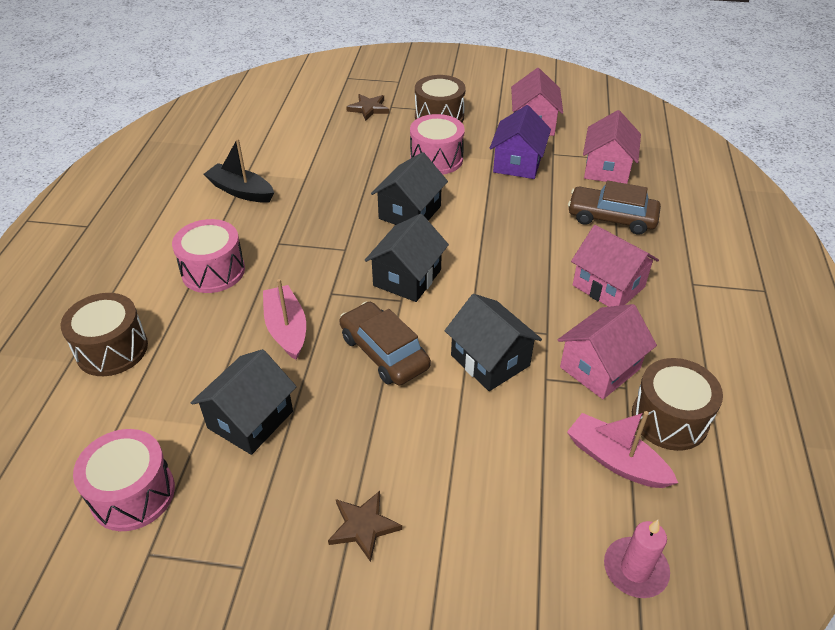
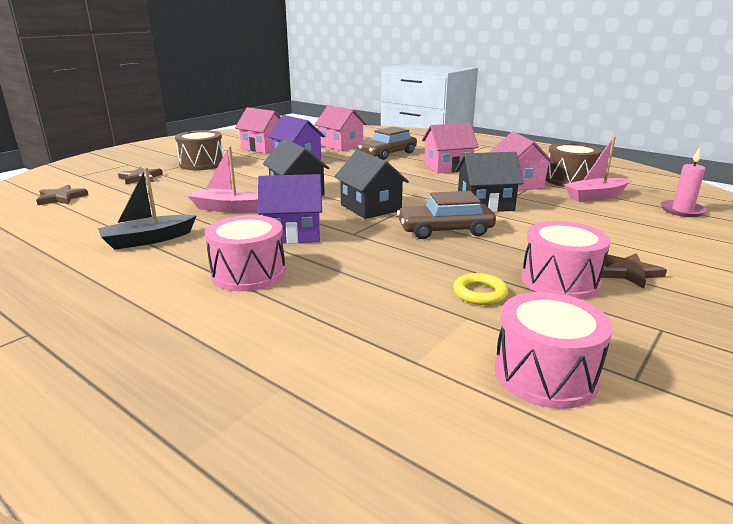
camera: 60 degrees left, 20 degrees down
(112, 349) = (297, 352): brown drum -> none
(250, 419) = (480, 293): black house -> yellow ring
(286, 329) = (377, 257): pink boat -> pink boat (228, 208)
(291, 103) = (61, 198): none -> brown star
(305, 257) = (293, 233): none -> purple house
(436, 159) = (250, 174): pink drum -> pink drum (560, 281)

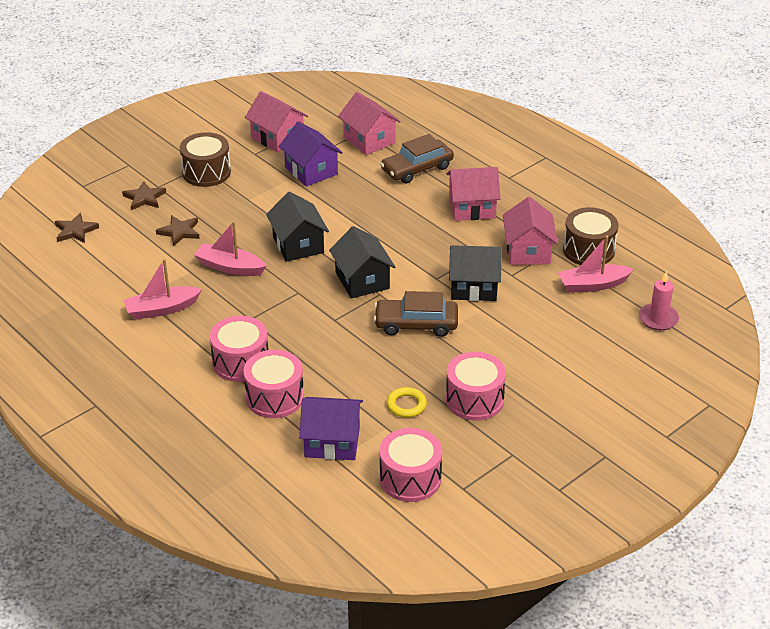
camera: 10 degrees right, 15 degrees up
(148, 240) = (162, 309): black boat -> pink boat
(293, 233) = (283, 313): purple house -> purple house (332, 442)
(301, 301) = (275, 397): none -> pink drum
(627, 272) = (534, 396): brown star -> brown star (179, 232)

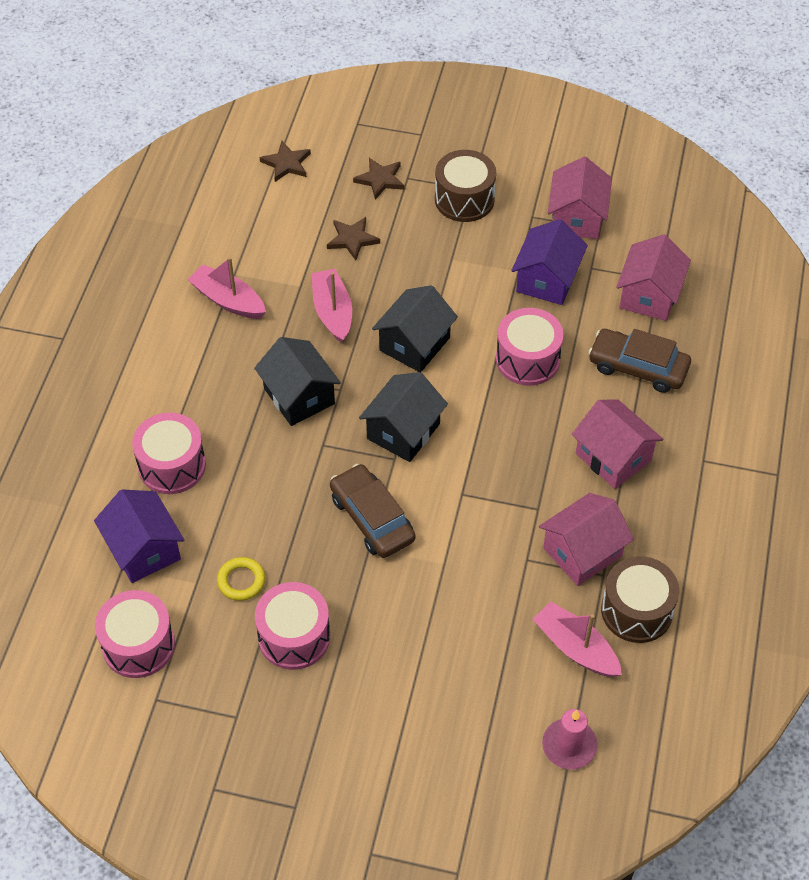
camera: 55 degrees right, 15 degrees up
(241, 362) = (201, 408): pink drum -> pink drum (527, 359)
(473, 287) = (475, 535): black house -> black house (299, 396)

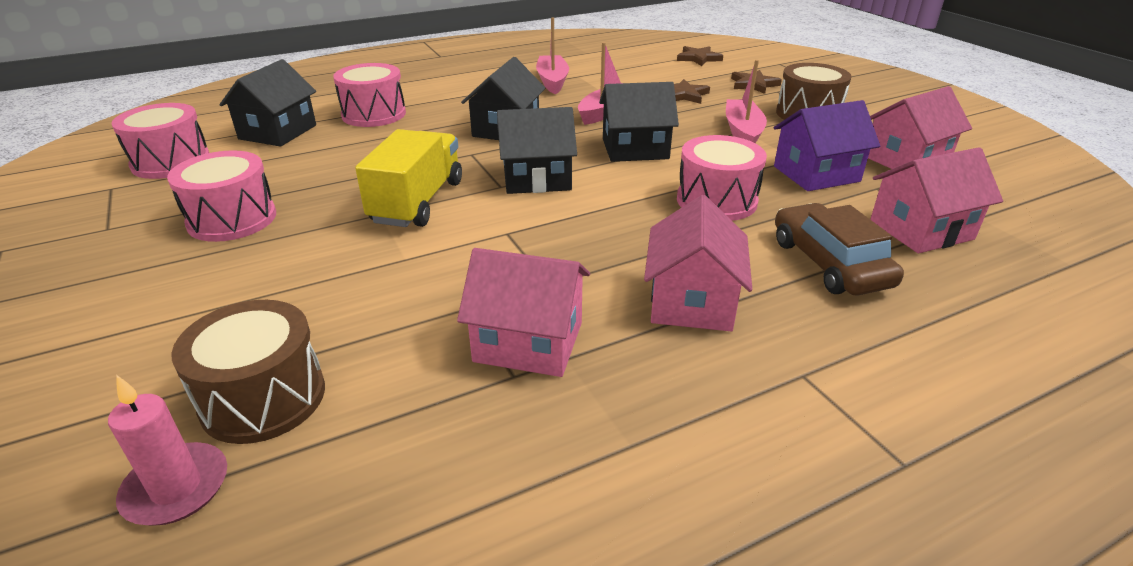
camera: 50 degrees right, 20 degrees down
(144, 549) = (278, 132): purple house -> black house
(241, 581) = (280, 175): yellow ring -> none
(372, 518) = (417, 202): brown car -> yellow truck
(575, 648) = (368, 408): pink boat -> pink boat (742, 132)
(636, 611) = (487, 436): brown drum -> brown drum (263, 398)

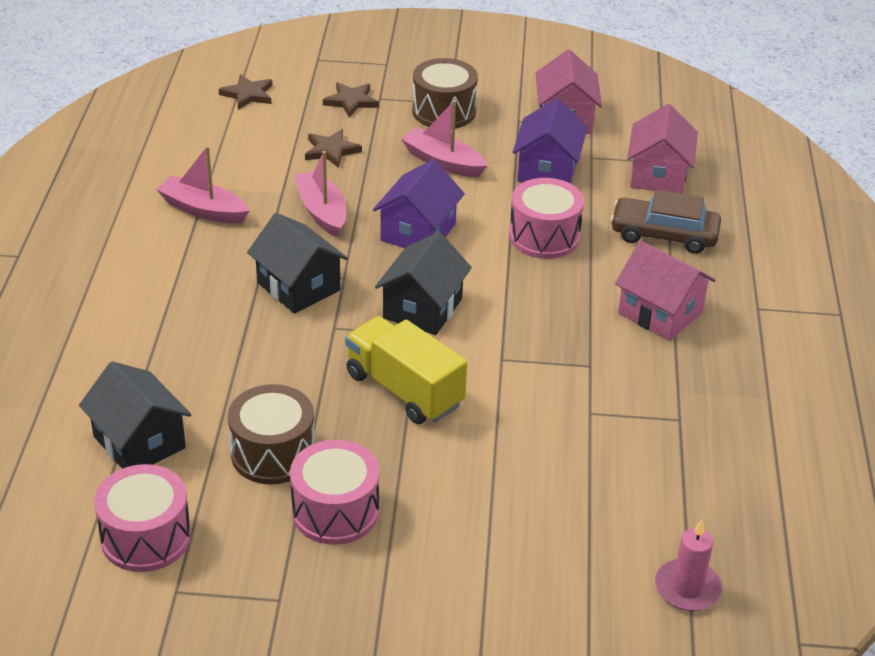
camera: 60 degrees left, 5 degrees up
(263, 398) = (624, 536): brown drum -> brown drum (273, 453)
(374, 114) = (161, 360): pink drum -> none
(528, 342) = (650, 400): pink house -> none
(635, 149) = (418, 232): black house -> purple house

